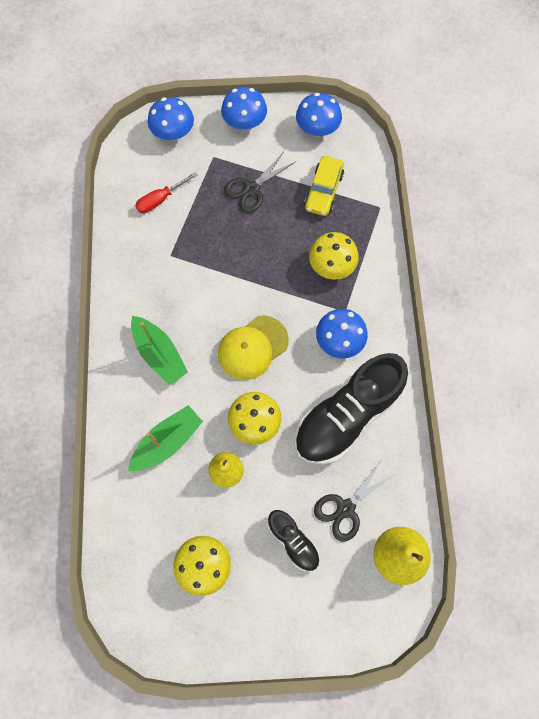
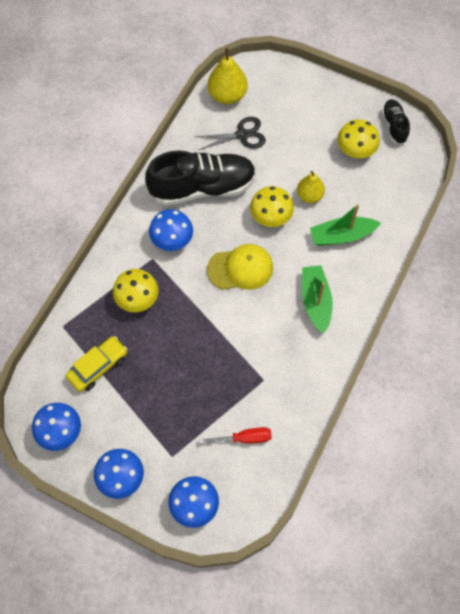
camera: 150 degrees left, 5 degrees down
(251, 189) = (158, 403): black scissors -> none
(293, 541) = (289, 134): black shoe -> black shoe (394, 126)

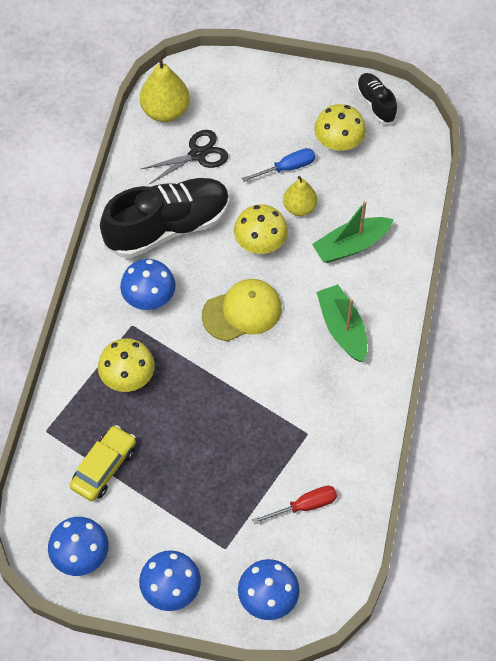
camera: 15 degrees left, 5 degrees down
(309, 161) = (287, 168): none -> blue screwdriver

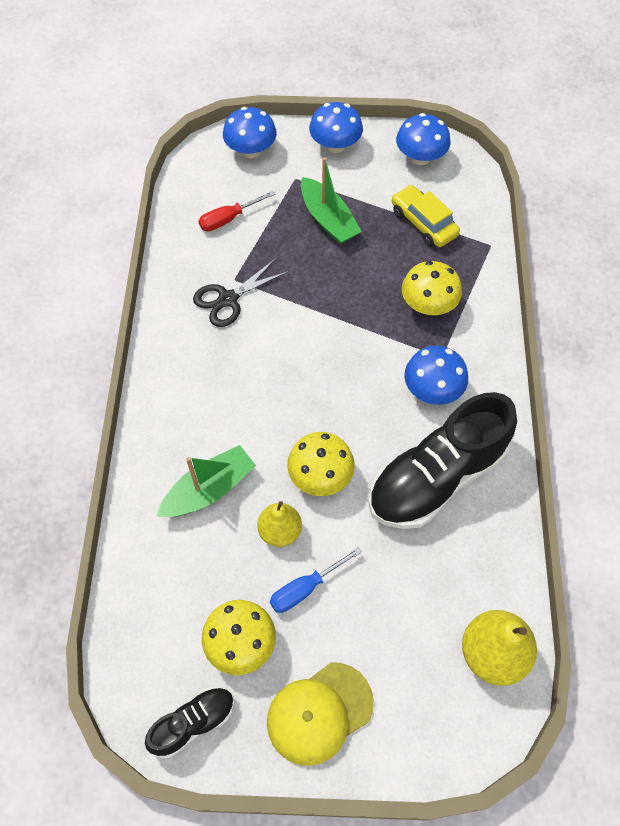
camera: 170 degrees right, 0 degrees up
(104, 467) = (423, 223): yellow car -> yellow car turned 120 degrees clockwise
(197, 154) = (429, 589): black scissors -> black scissors (228, 299)
(242, 311) = (324, 389): yellow cap -> yellow cap (319, 713)
(342, 328) = (210, 388): green boat -> green boat (328, 220)
(375, 103) = (193, 723): black shoe -> black shoe turned 90 degrees counterclockwise

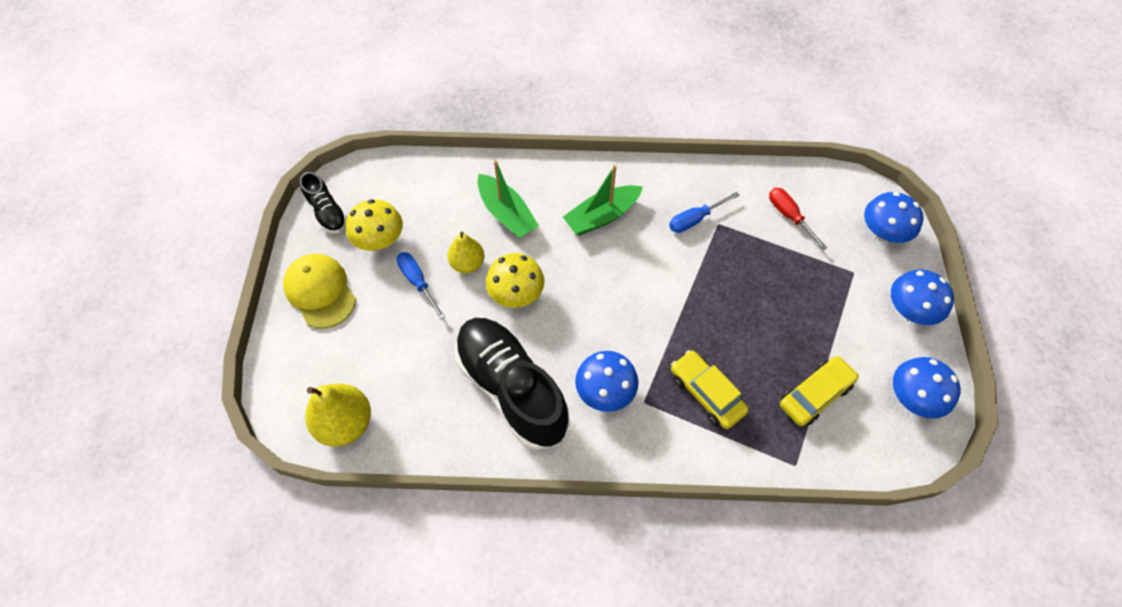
camera: 90 degrees right, 0 degrees up
(228, 299) = (695, 219): black scissors -> blue screwdriver
(328, 220) = (803, 302): green boat -> green boat (602, 216)
(428, 305) = (706, 393): yellow mushroom -> yellow car

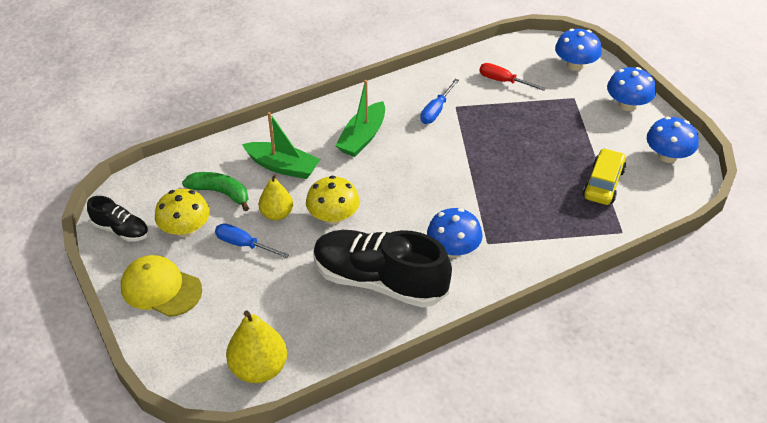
camera: 30 degrees left, 15 degrees down
(434, 215) = (220, 193): none -> green banana
(706, 393) = (528, 217): yellow car -> none

